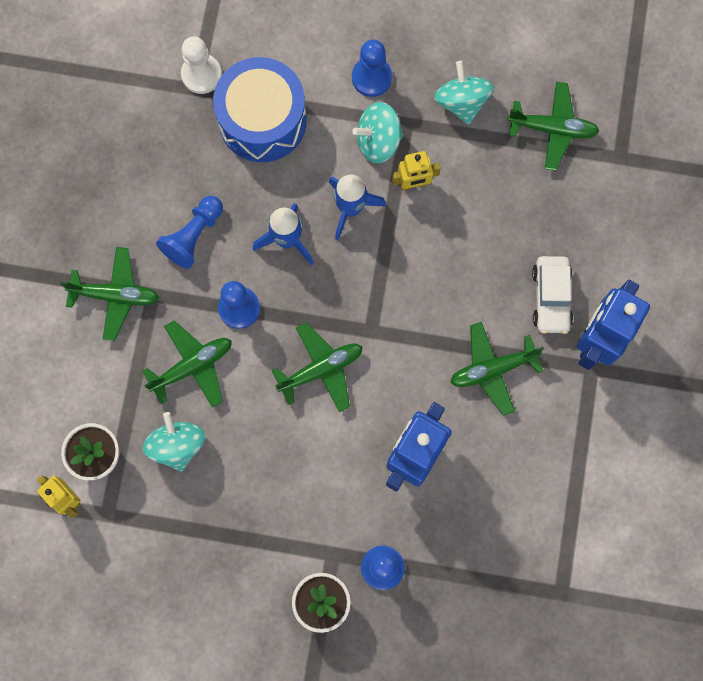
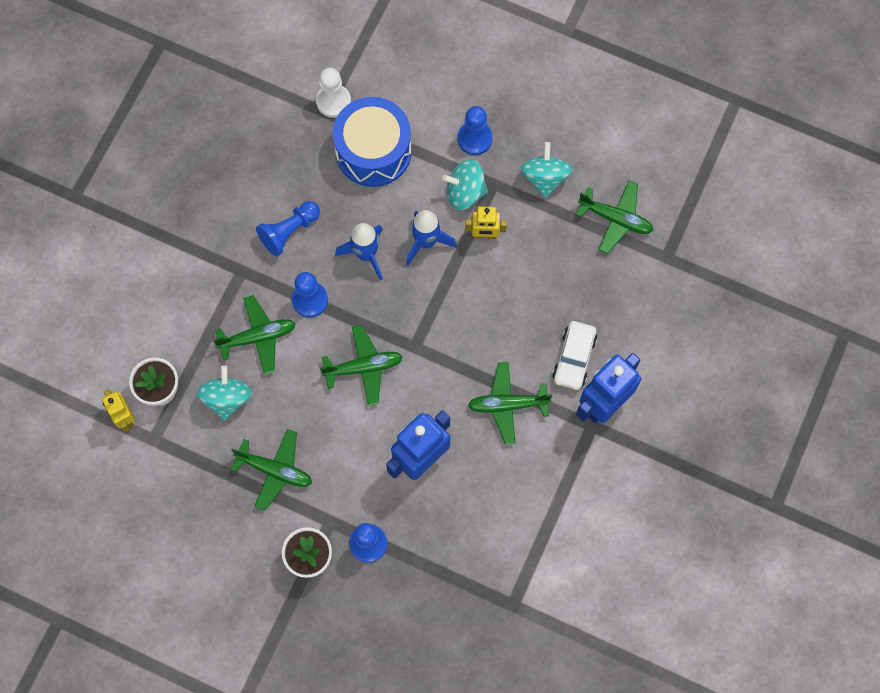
camera: 15 degrees right, 5 degrees down
(115, 295) = (211, 263): green plane -> green plane (275, 470)

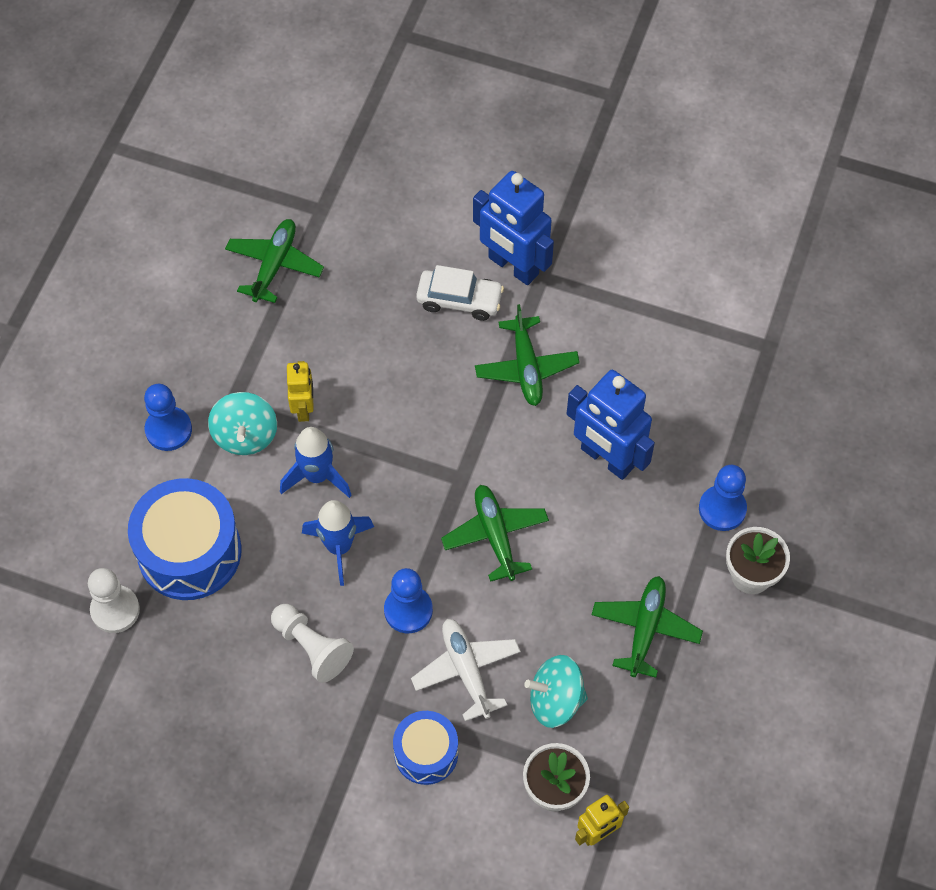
camera: 95 degrees left, 10 degrees down
(199, 304) = (426, 753): none -> blue drum
(258, 337) = (466, 671): green plane -> white plane
(289, 231) = (312, 647): blue pawn -> white pawn
(545, 177) = (221, 345): turquoise spinning top -> none

